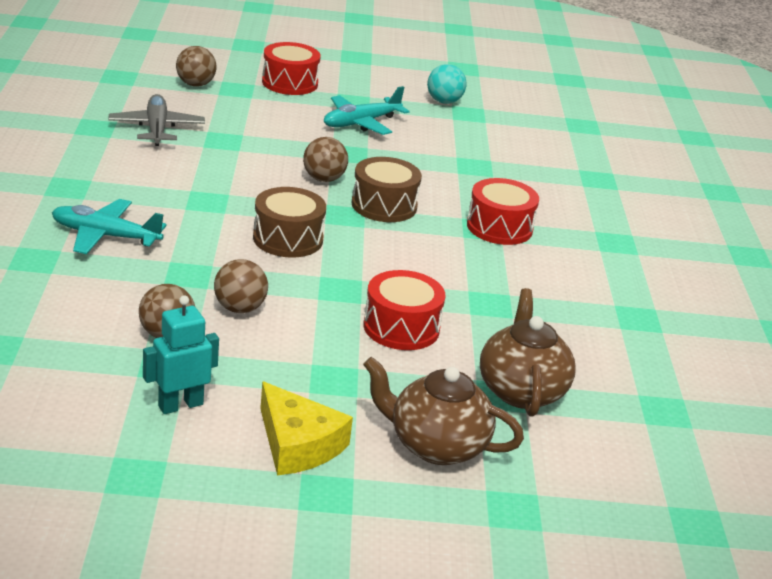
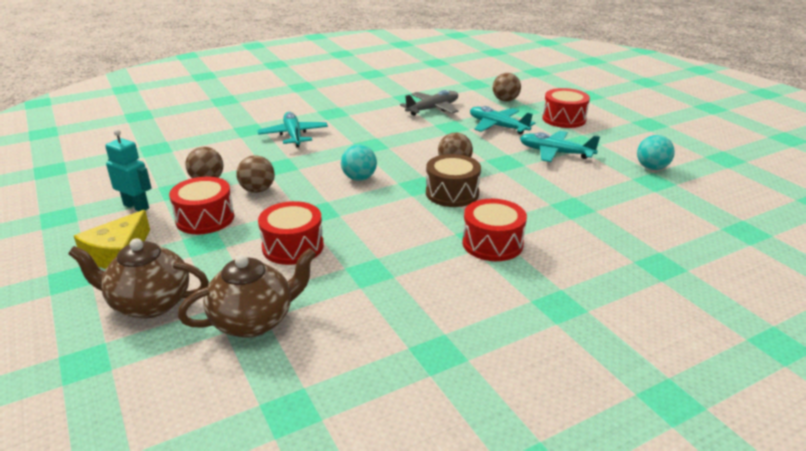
camera: 65 degrees right, 0 degrees up
(259, 119) = (497, 126): none -> turquoise plane
(274, 363) = (205, 218): none -> red drum
(288, 239) = (359, 178): brown drum -> turquoise ball
(436, 446) = (149, 303): brown teapot -> brown teapot turned 75 degrees counterclockwise

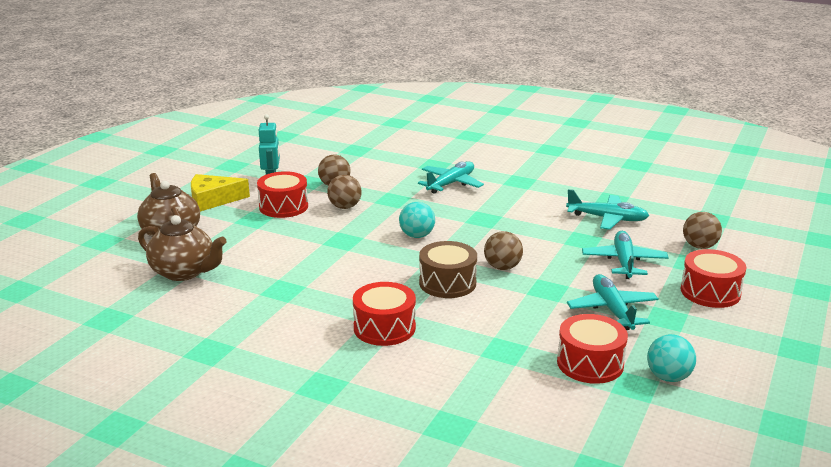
camera: 55 degrees right, 5 degrees down
(293, 246) = (284, 250): red drum -> red drum (590, 363)
(433, 109) = (607, 219): grey plane -> turquoise plane

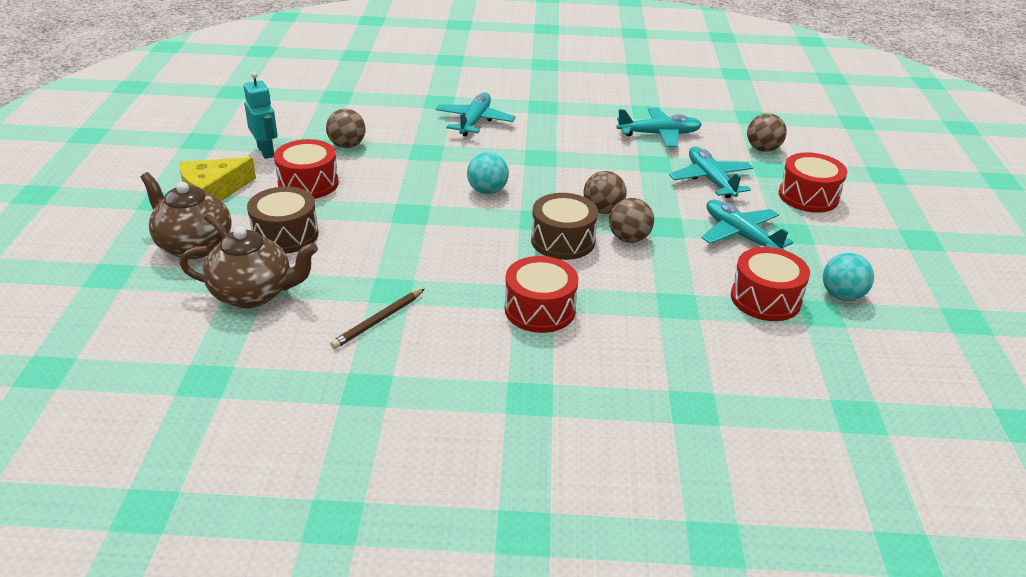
camera: 25 degrees left, 10 degrees up
(238, 238) = (285, 235): none -> brown drum
(255, 308) = (378, 321): none -> brown pencil
(345, 207) = (380, 171): brown ball -> brown ball (629, 238)

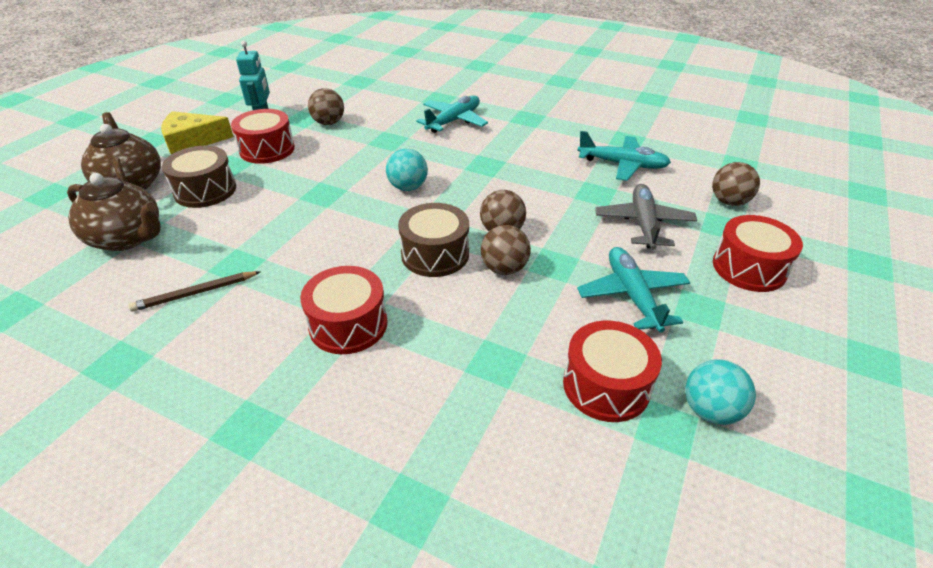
camera: 25 degrees right, 5 degrees up
(710, 180) = (643, 223): turquoise plane -> grey plane

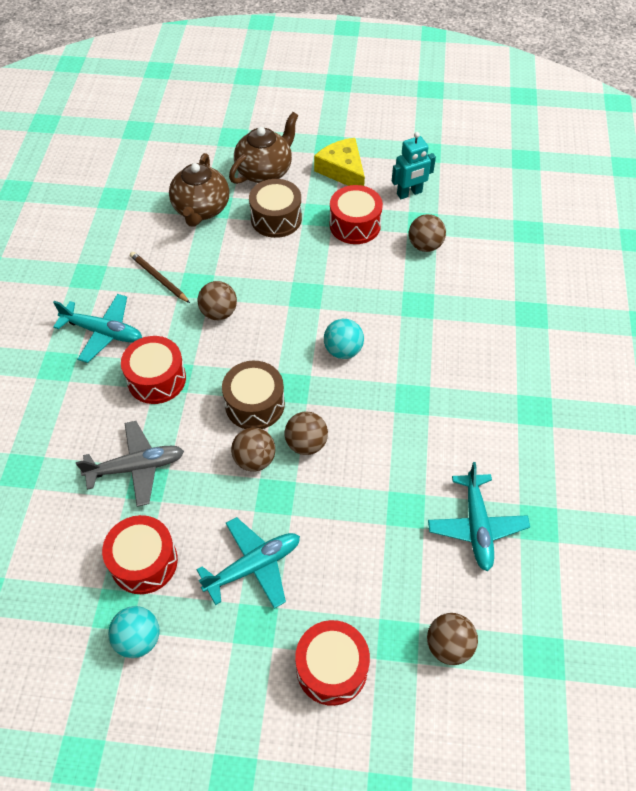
camera: 70 degrees right, 15 degrees up
(293, 255) = (219, 313): none -> brown ball
(454, 121) = (487, 344): turquoise plane -> turquoise plane (103, 332)
(643, 223) = (369, 562): grey plane -> grey plane (136, 467)

